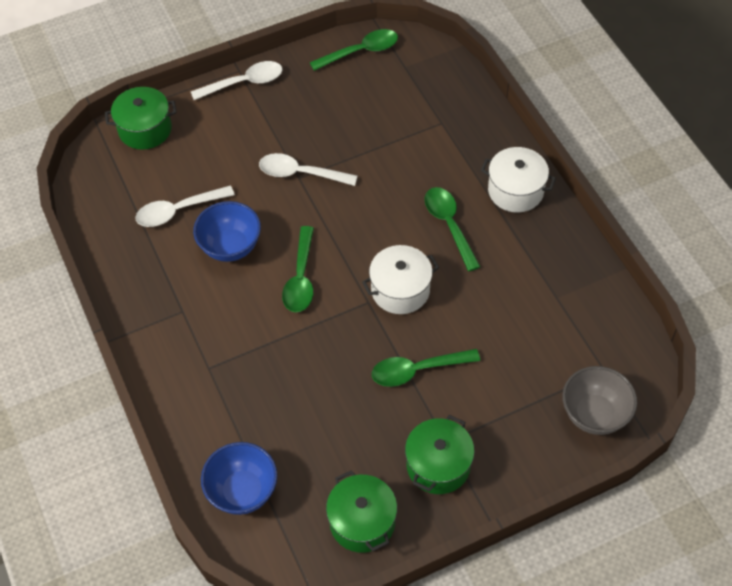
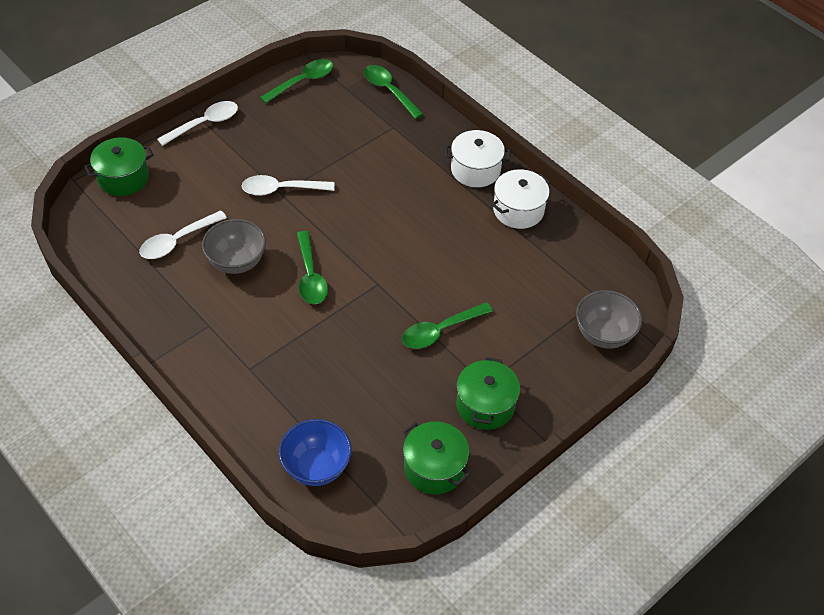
camera: 20 degrees left, 5 degrees down
(230, 247) = (237, 262): blue bowl -> grey bowl
(400, 290) = (403, 268): white pot -> white pot (518, 210)
(449, 225) = (428, 207): green spoon -> green spoon (389, 91)

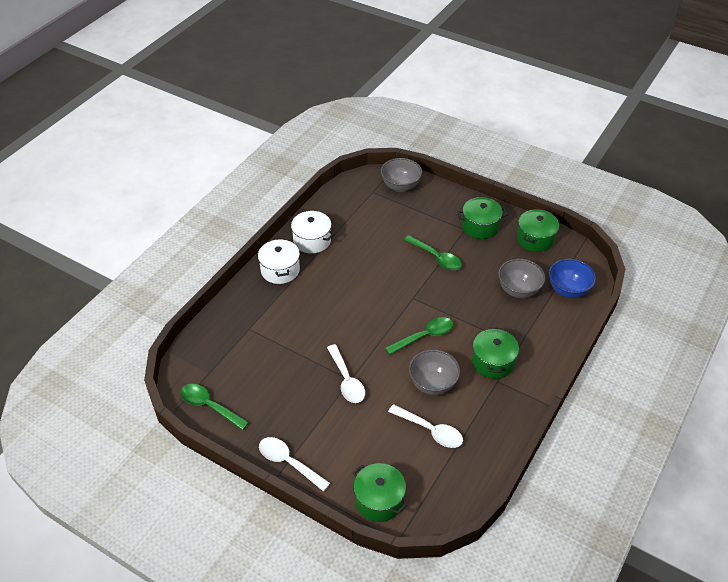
camera: 105 degrees left, 5 degrees down
(238, 330) = (493, 362): none -> green pot
(342, 404) = (518, 290): none -> grey bowl
(389, 91) = (205, 342): green spoon -> none

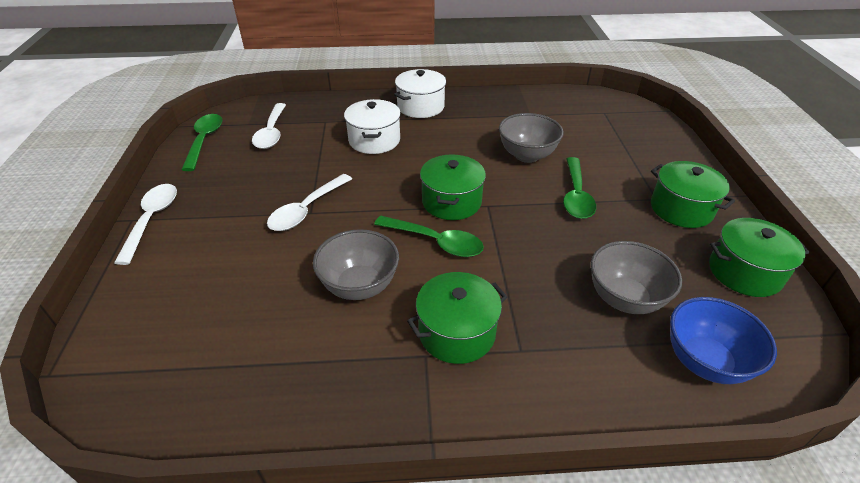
camera: 55 degrees right, 5 degrees down
(312, 240) = (483, 107): white pot -> white pot (374, 140)
(379, 500) = (119, 322): green pot -> green pot (451, 202)
(400, 186) = (642, 125): grey bowl -> grey bowl (527, 155)
(430, 431) = (273, 321): white spoon -> white spoon (271, 133)

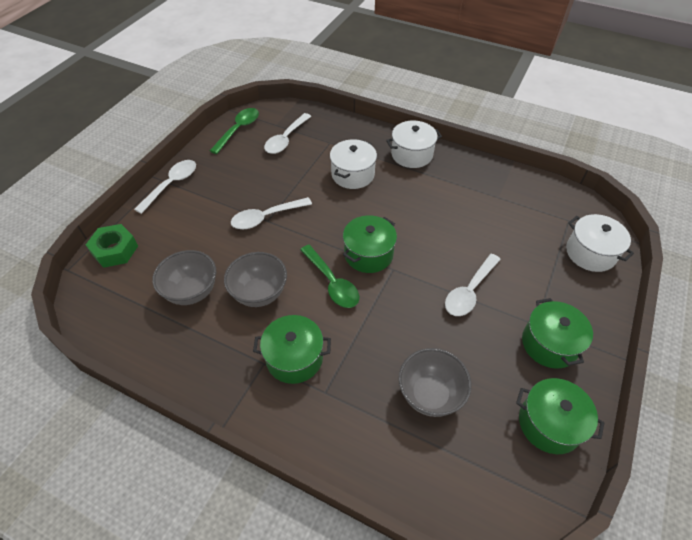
camera: 30 degrees right, 10 degrees up
(115, 320) = (115, 250): none -> green nut
(527, 155) = (461, 236): grey bowl -> grey bowl (192, 291)
(576, 196) = (469, 291): green spoon -> white spoon
(644, 130) = (590, 253): none -> white pot
(705, 361) = (445, 471): blue bowl -> none

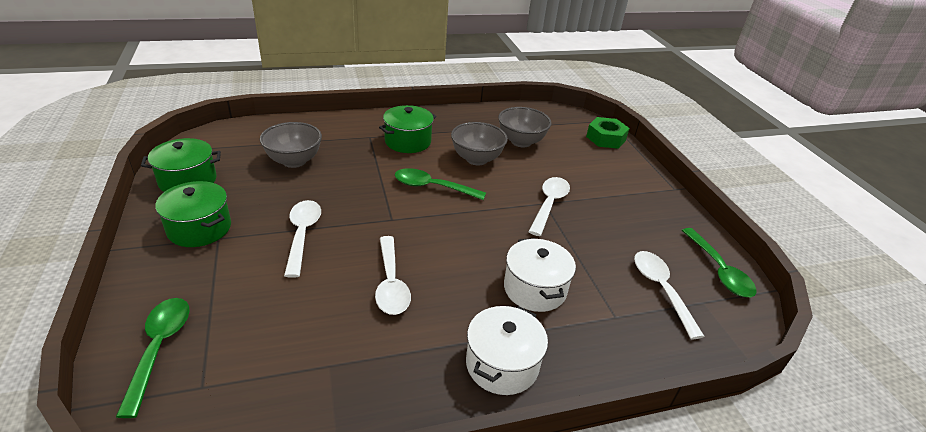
camera: 135 degrees right, 15 degrees down
(172, 184) = (660, 189): white spoon -> white spoon (391, 283)
(368, 254) = (426, 220): green pot -> none
(590, 253) = (159, 348): white pot -> green spoon

